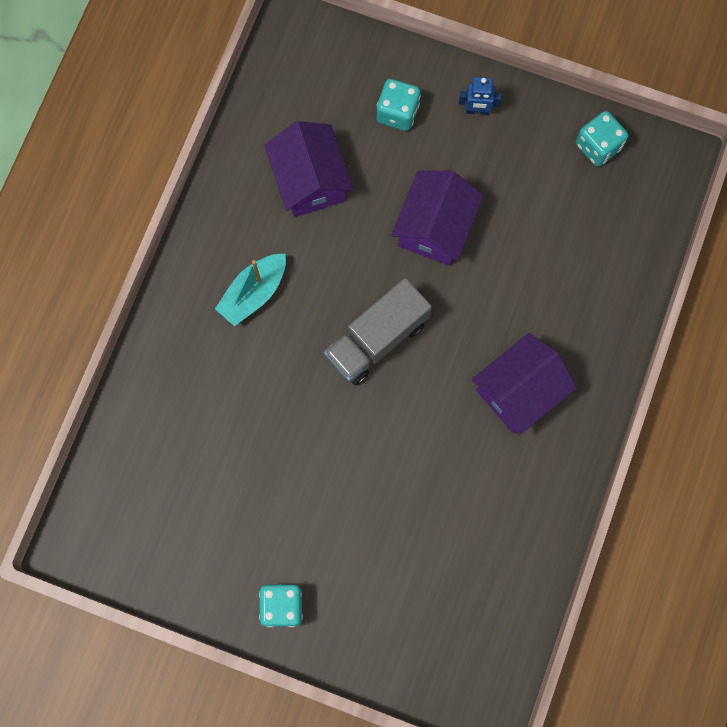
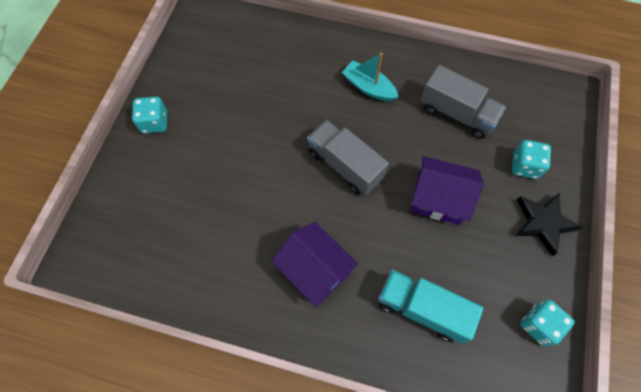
camera: 85 degrees right, 10 degrees down
(310, 181) = (457, 113): purple house -> grey truck
(477, 111) = (542, 223): blue robot -> black star
(573, 271) = (422, 309): none -> turquoise truck

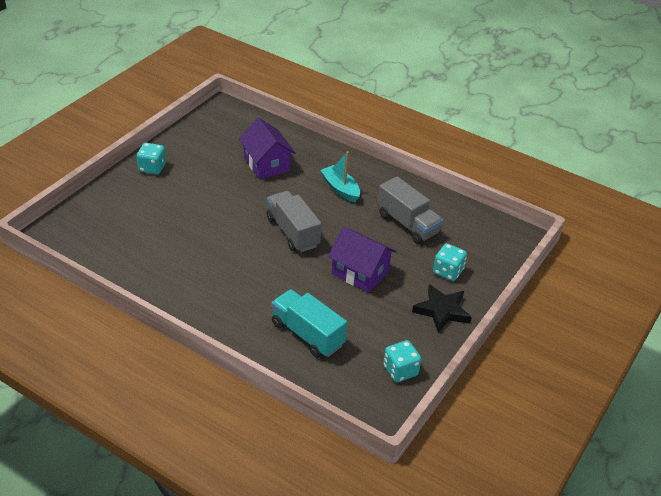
camera: 15 degrees right, 25 degrees down
(315, 270) = (233, 288): purple house -> purple house (266, 164)

